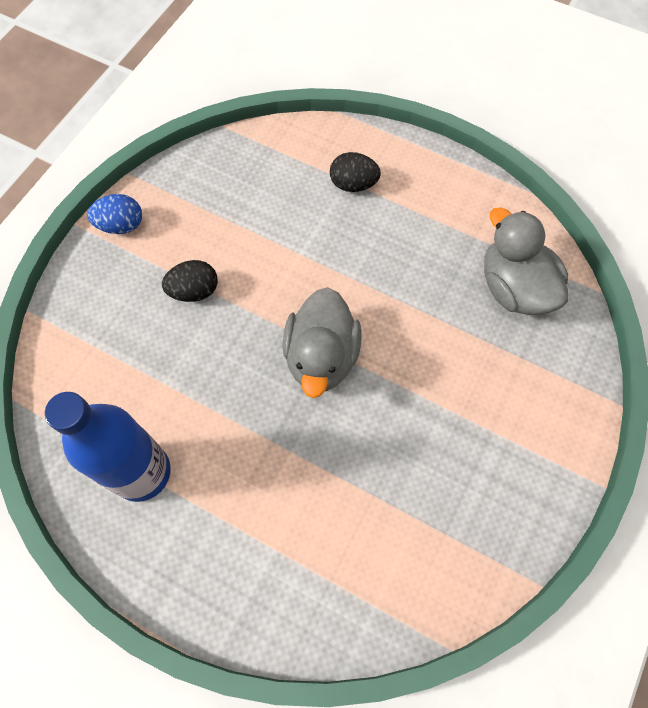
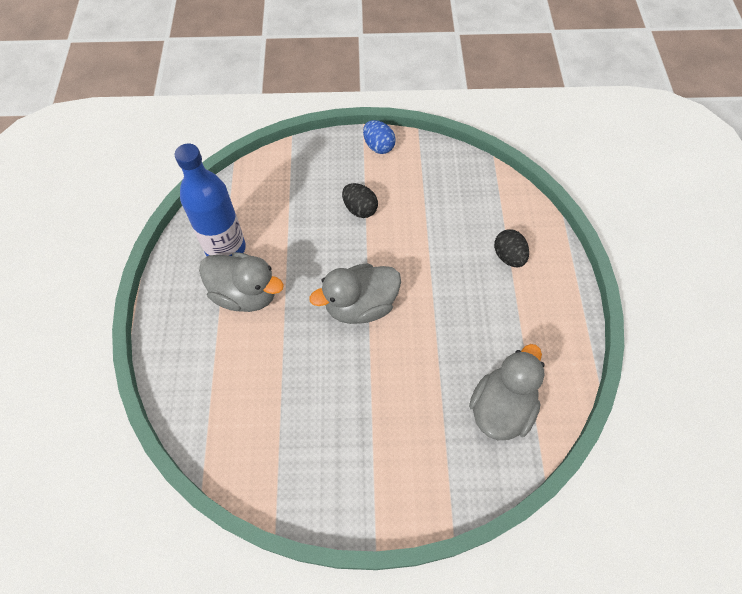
camera: 60 degrees right, 5 degrees down
(224, 478) = (245, 294): none -> grey duck

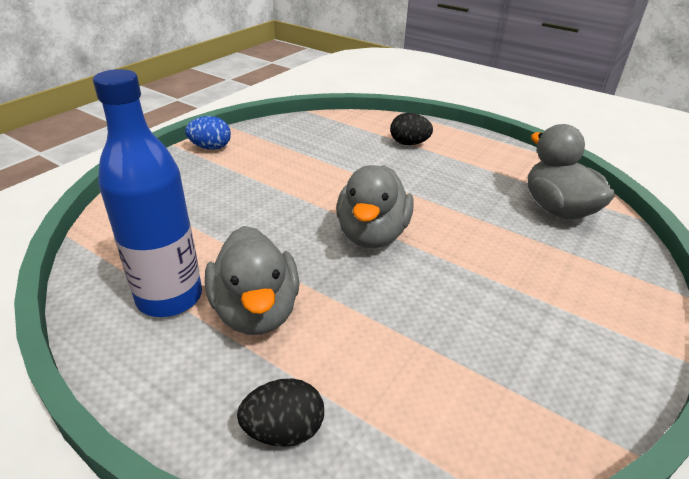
camera: 55 degrees left, 25 degrees down
(245, 294) = (256, 311): grey duck -> grey duck turned 105 degrees clockwise
(360, 209) = (261, 186): black egg -> black egg (283, 430)

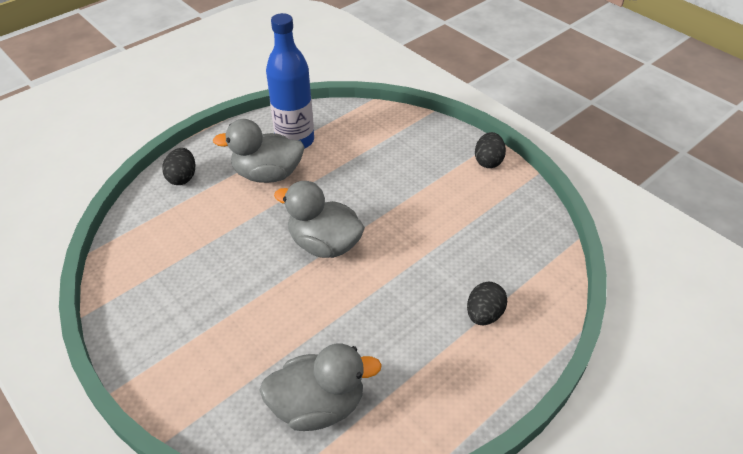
camera: 105 degrees right, 10 degrees up
(210, 148) = (488, 161): blue egg -> black egg

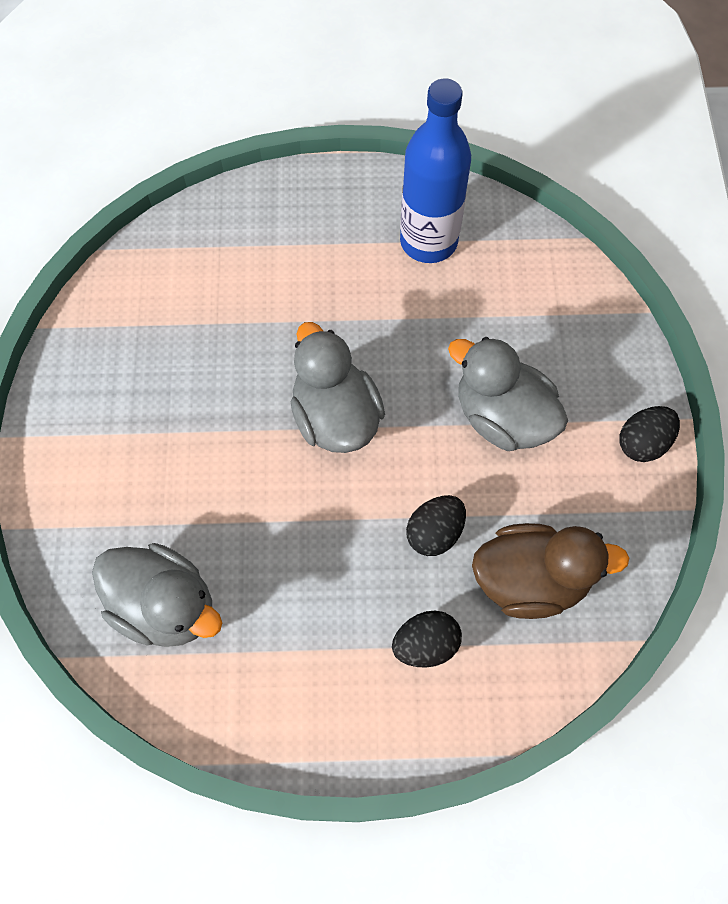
camera: 40 degrees right, 20 degrees up
(182, 177) = (260, 211): black egg -> black egg (434, 533)
(267, 174) = (355, 271): grey duck -> grey duck (502, 417)
(502, 249) = (530, 580): none -> brown duck

